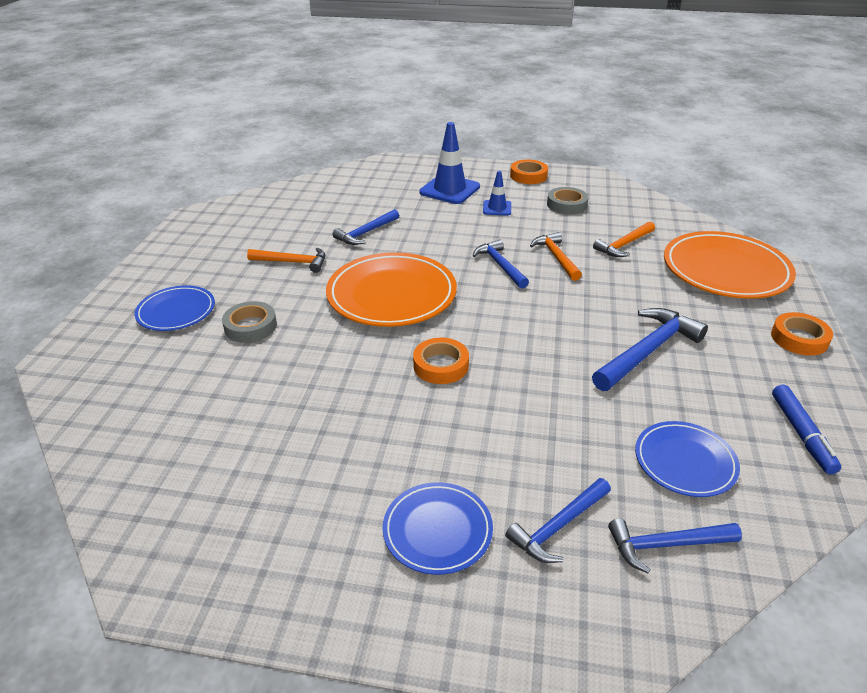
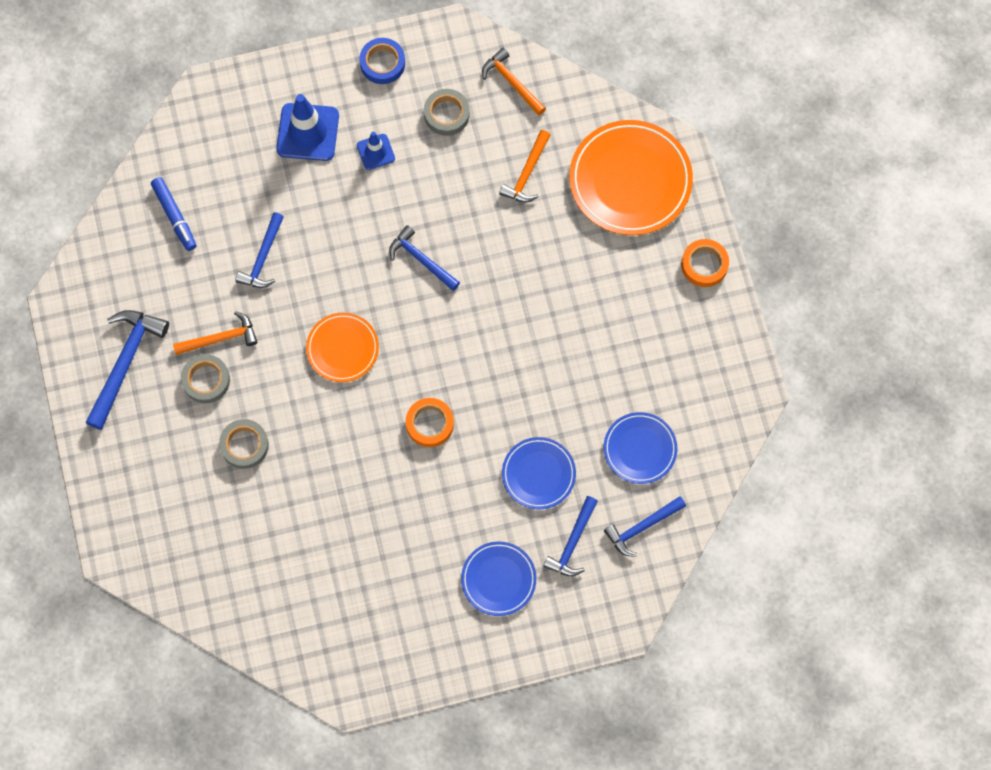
camera: 25 degrees left, 35 degrees up
(176, 311) = (164, 455): blue plate -> blue plate (538, 474)
(258, 280) = (206, 380): none -> grey tape
(392, 295) = (342, 348): orange plate -> orange plate, size x0.57
(528, 176) = (382, 63): orange tape -> blue tape
(556, 257) = (469, 223): orange hammer -> orange hammer (512, 82)
(648, 351) = (587, 334): blue hammer -> blue hammer (125, 363)
(801, 434) = (715, 385): blue marker -> blue marker (174, 216)

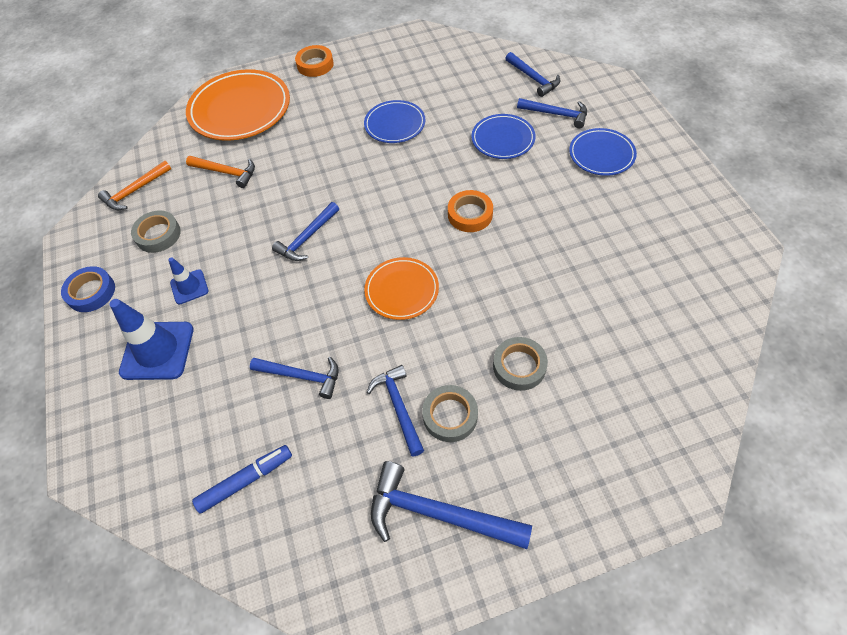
camera: 90 degrees left, 15 degrees down
(220, 338) = (398, 407): orange hammer -> blue hammer
(640, 449) = (470, 85): blue plate -> blue plate (395, 124)

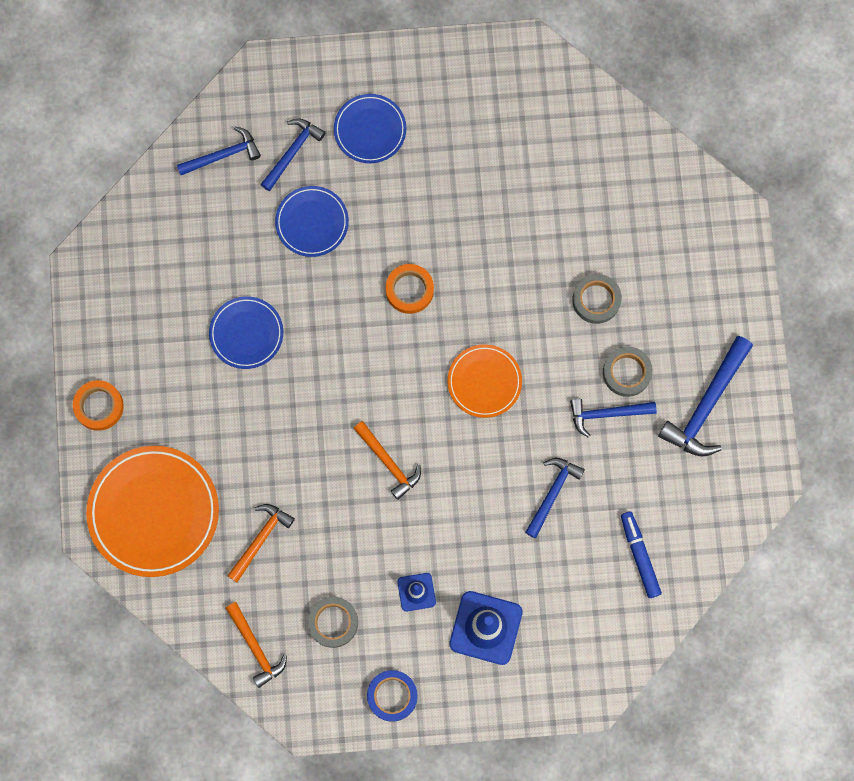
camera: 80 degrees left, 20 degrees up
(307, 238) = (388, 462): blue hammer -> orange hammer

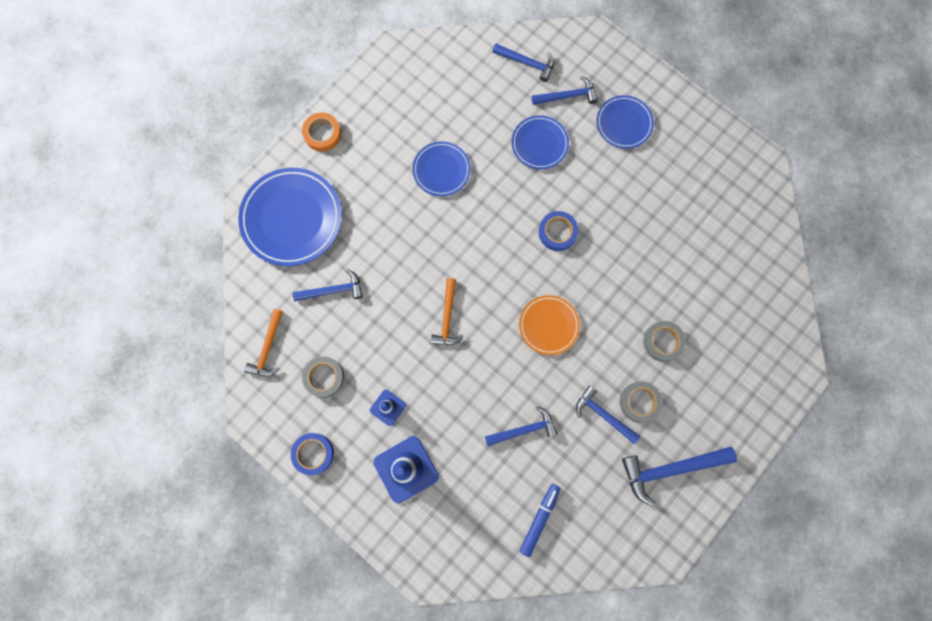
camera: 45 degrees right, 0 degrees up
(154, 512) = (292, 218): orange plate -> blue plate
(260, 539) = (333, 290): orange hammer -> blue hammer
(409, 290) = (557, 232): orange tape -> blue tape

